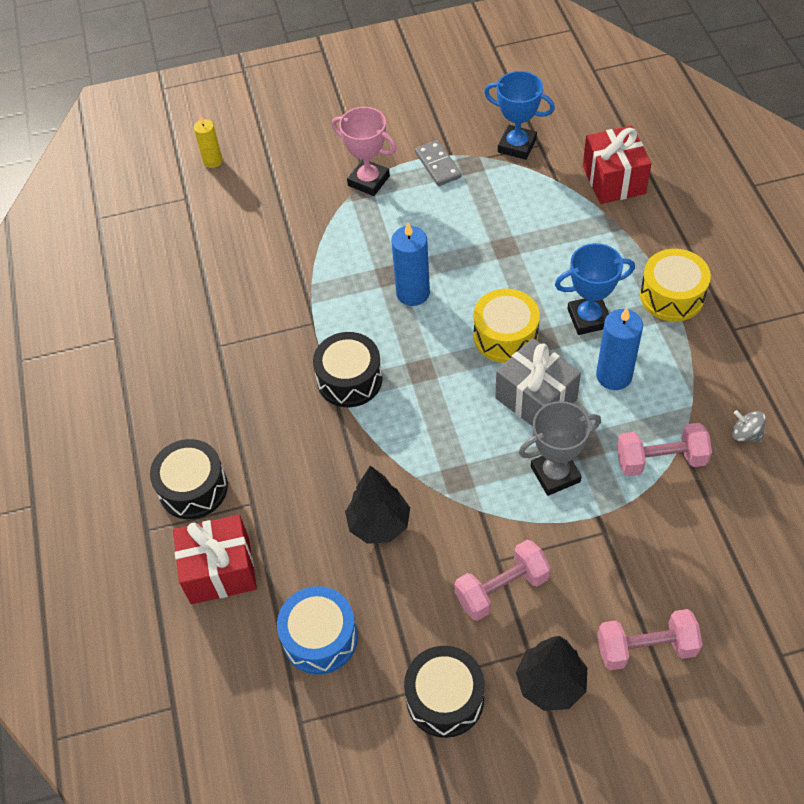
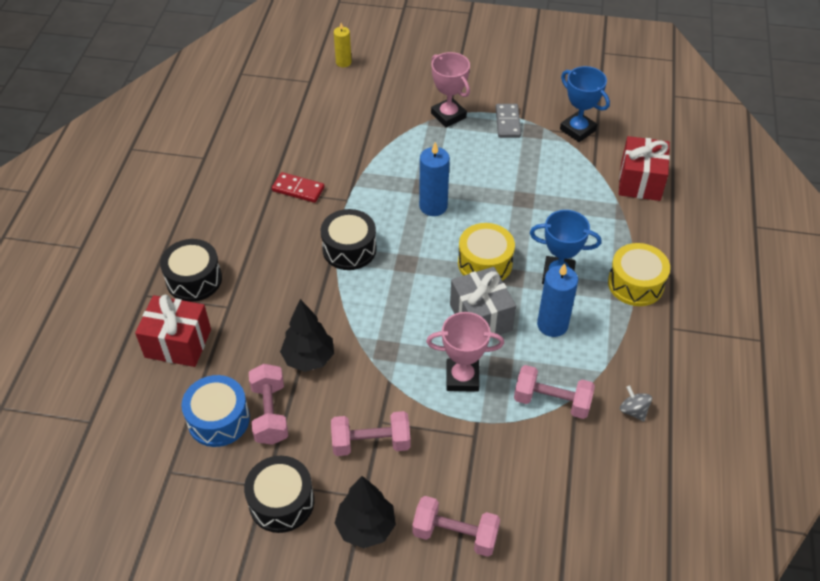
camera: 20 degrees right, 5 degrees down
(250, 333) = (298, 189): none -> red domino
(373, 605) = (270, 413): none -> pink dumbbell
(555, 474) = (462, 378): grey trophy -> pink trophy

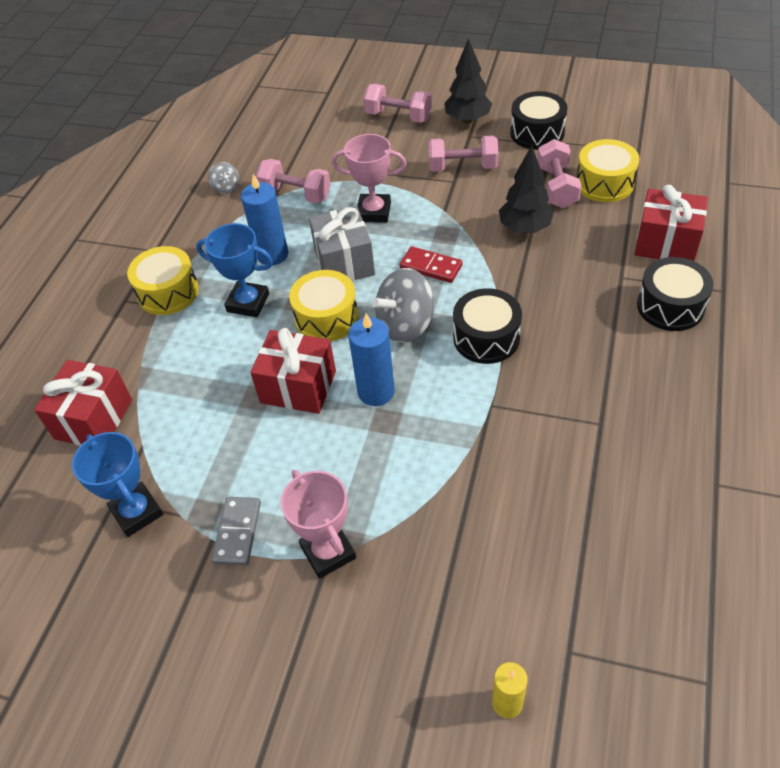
camera: 170 degrees left, 0 degrees up
(218, 419) = (604, 183): blue drum -> yellow drum
(298, 189) = (561, 423): red domino -> red domino (431, 267)
(416, 258) = (406, 325): none -> grey spinning top
(493, 208) = (298, 387): none -> red gift

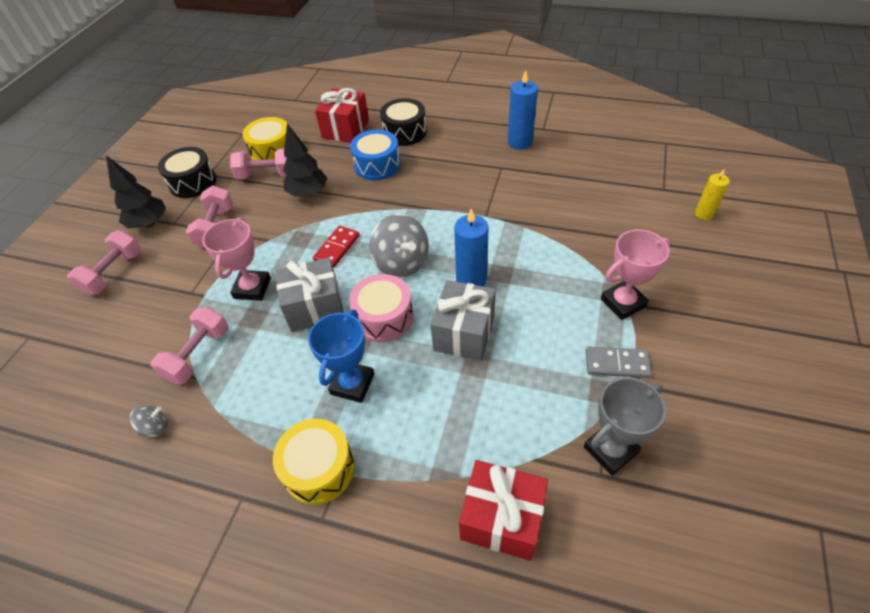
camera: 90 degrees left, 0 degrees up
(137, 512) = (610, 450): blue trophy -> grey trophy
(272, 255) = (287, 368): blue candle -> blue candle (519, 142)
(298, 387) = (464, 333): red gift -> grey gift
(326, 317) = (384, 317): yellow drum -> pink drum
(486, 338) = (421, 217): black drum -> none
(588, 285) = (377, 165): none -> blue drum

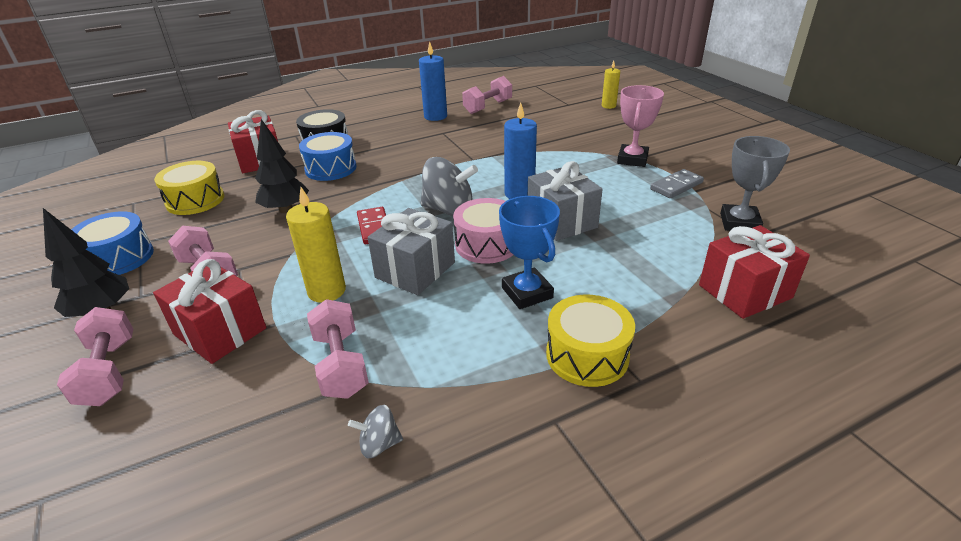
camera: 45 degrees left, 15 degrees down
(155, 428) = (379, 444): grey spinning top -> grey spinning top turned 120 degrees counterclockwise
(177, 281) = (220, 331): none -> red gift
(193, 182) = (119, 258): black drum -> blue drum
(252, 288) = (326, 291): pink trophy -> yellow candle
(267, 175) = (214, 217): pink dumbbell -> pink dumbbell (488, 107)

